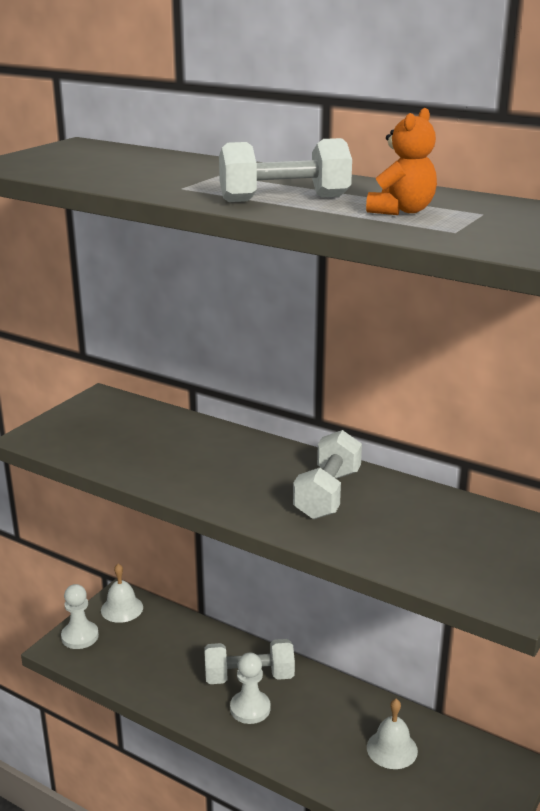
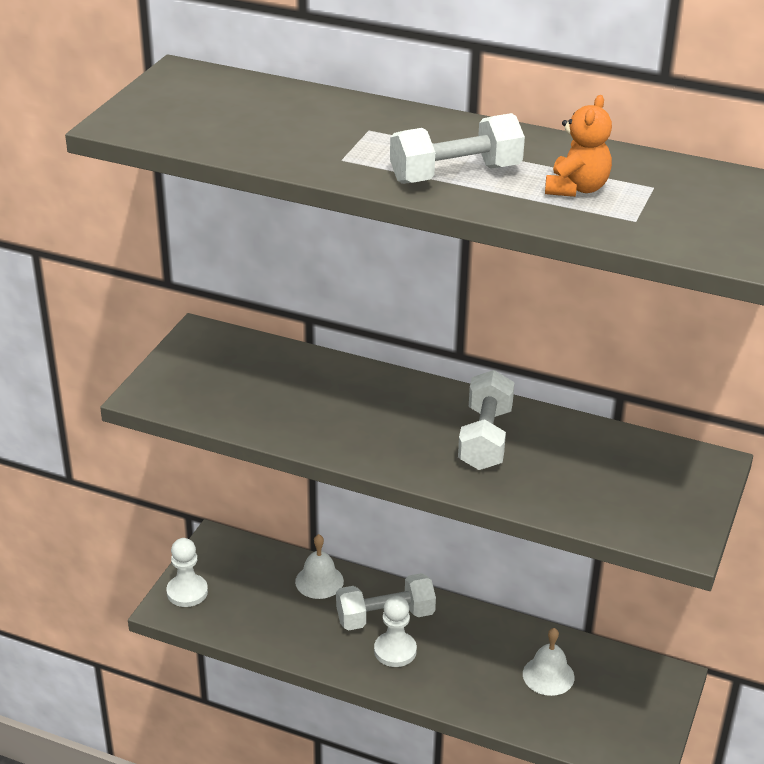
camera: 10 degrees left, 10 degrees up
(122, 608) = (223, 554): white bell -> white bell (319, 581)

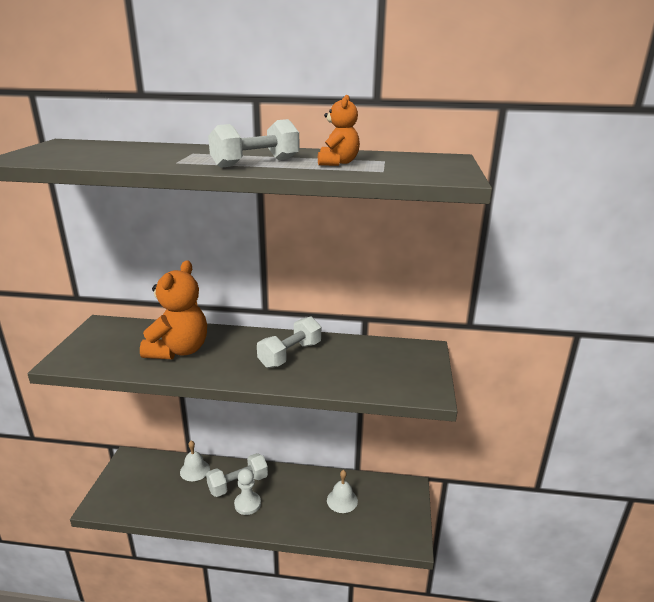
camera: 15 degrees left, 10 degrees down
(187, 592) = (110, 493): white pawn -> none
(316, 403) = (179, 350): none -> orange teddy bear
(485, 438) = (290, 355): white dumbbell -> white dumbbell turned 45 degrees clockwise

